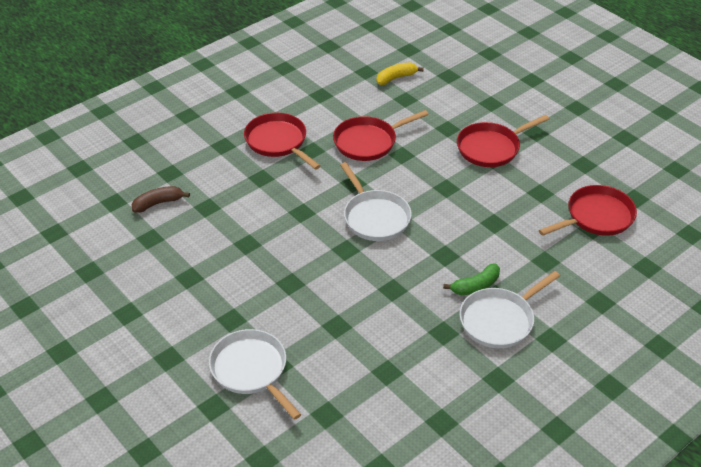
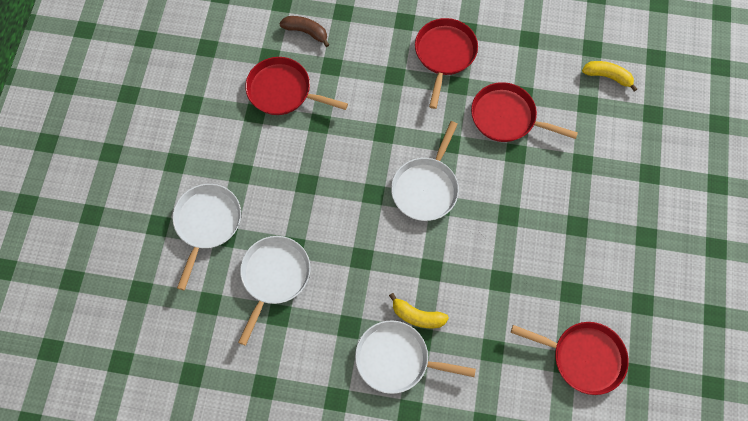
camera: 50 degrees right, 25 degrees up
(350, 354) = (274, 277): none -> white pan
(475, 286) = (417, 316): green banana -> yellow banana
(491, 148) = (590, 215): red pan -> red pan (283, 91)

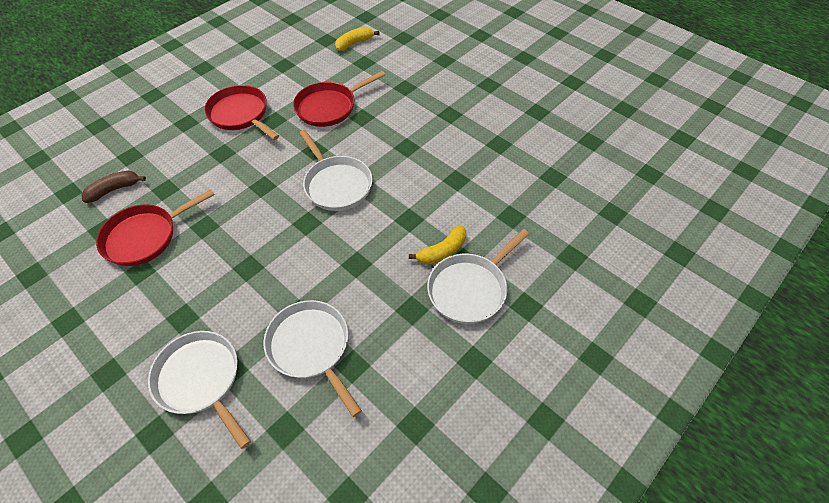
camera: 55 degrees left, 15 degrees down
(583, 357) = (556, 164): red pan -> none

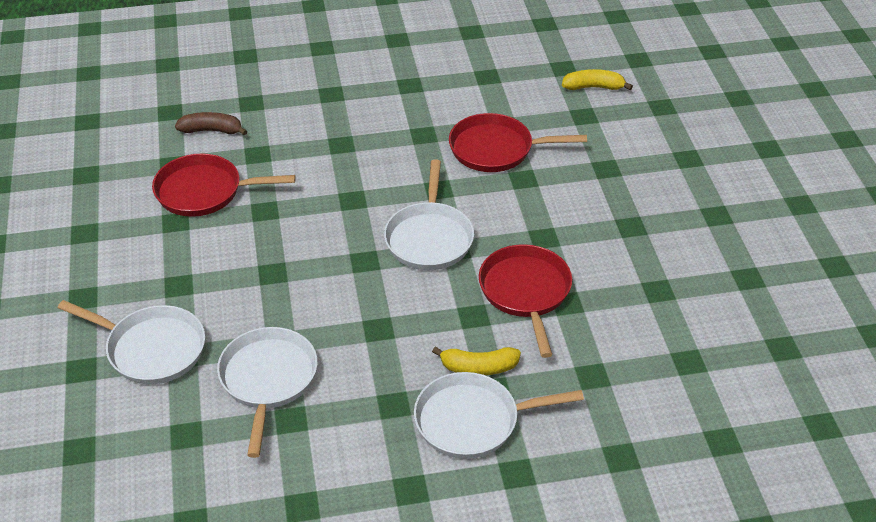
camera: 35 degrees right, 10 degrees down
(201, 380) = (151, 349): white pan -> white pan turned 120 degrees clockwise
(241, 114) = (394, 111): red pan -> red pan (526, 292)

